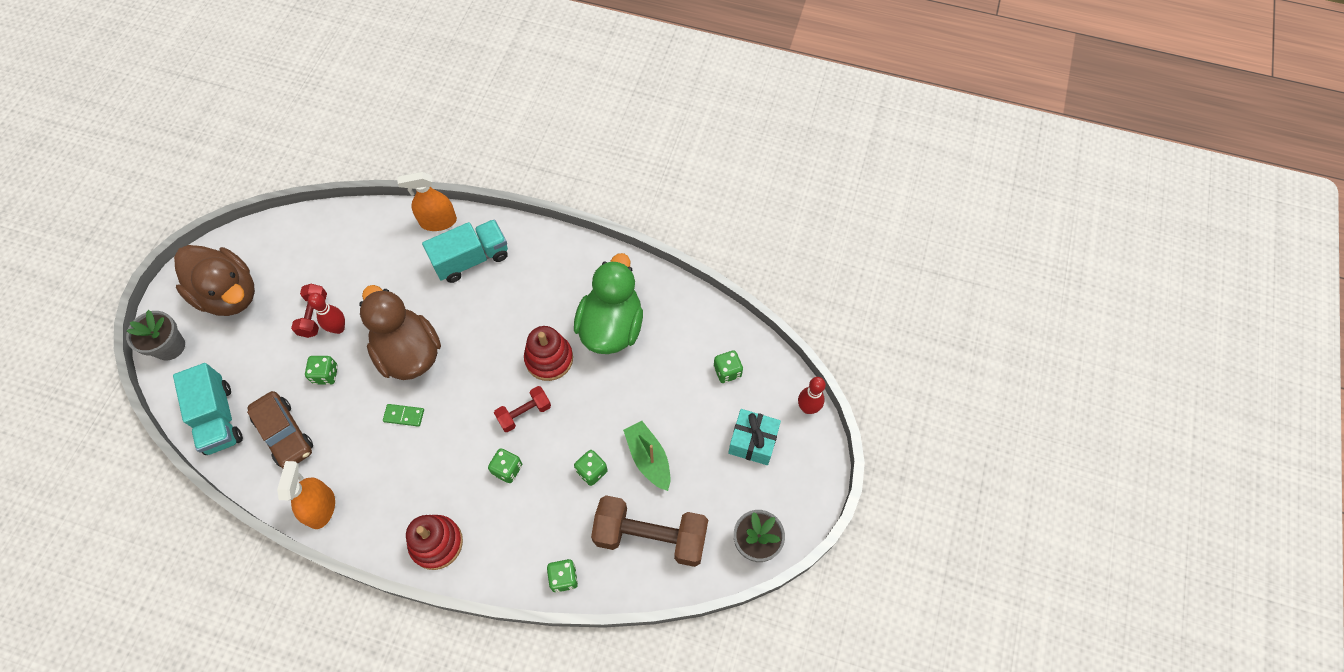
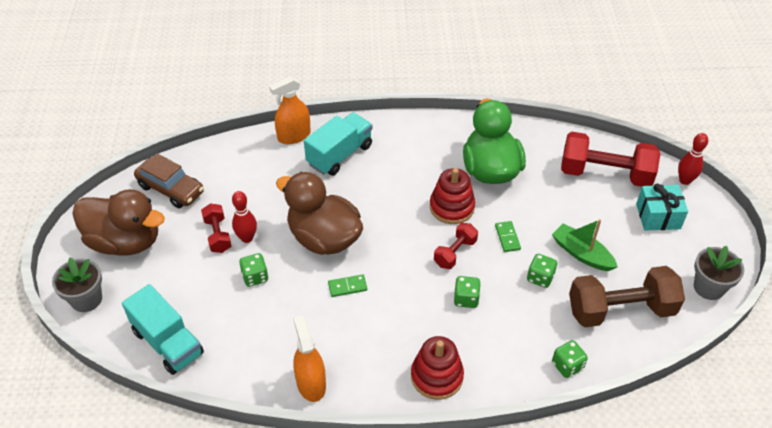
camera: 20 degrees left, 15 degrees down
(285, 434) = (241, 335): brown car -> brown car (171, 189)
(585, 413) = (507, 237): none -> green domino
(727, 371) = (605, 174): green dice -> red dumbbell

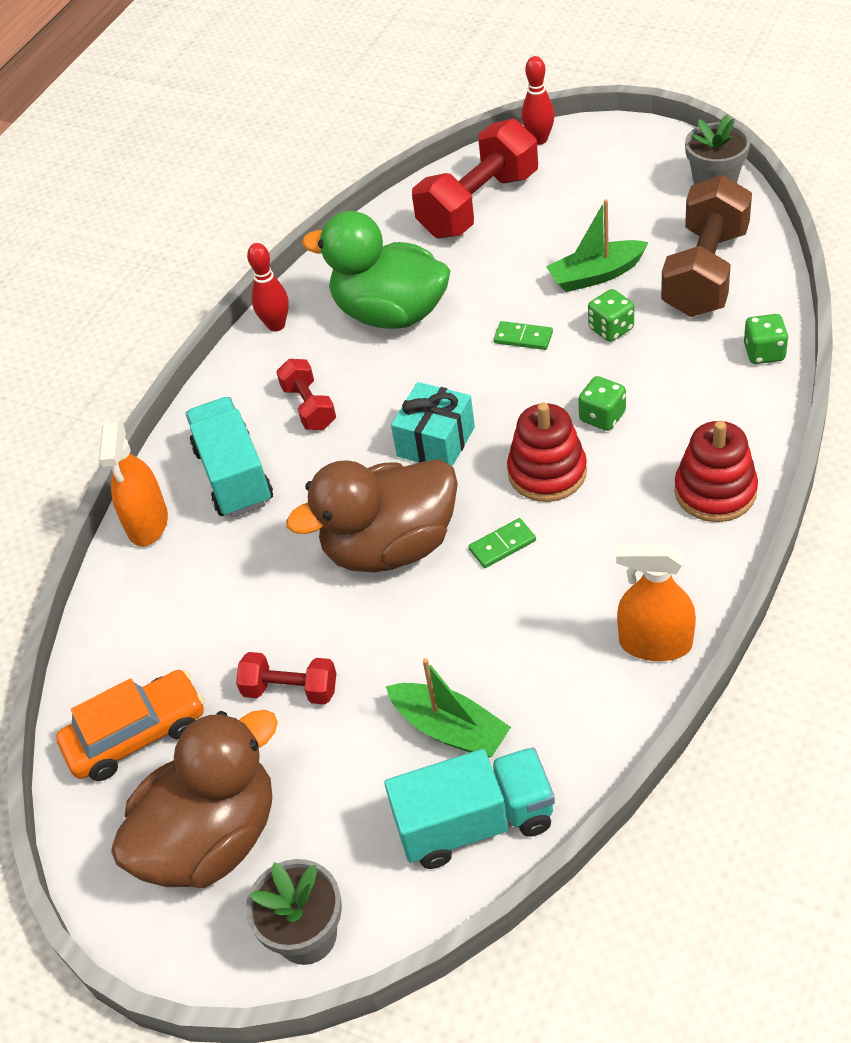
camera: 55 degrees left, 0 degrees up
(171, 189) = (137, 735): brown car -> orange car
(219, 310) = (450, 729): none -> green boat
(247, 238) = (323, 649): red bowling pin -> red bowling pin (276, 325)
(255, 277) = (411, 660): green dice -> none
(347, 287) = (502, 545): green domino -> green domino turned 45 degrees clockwise
(452, 207) = (430, 377): red stacking toy -> red stacking toy (547, 472)
(455, 253) = (515, 401): red dumbbell -> red dumbbell (309, 407)
(658, 216) = (580, 184): turquoise gift -> turquoise gift (436, 442)

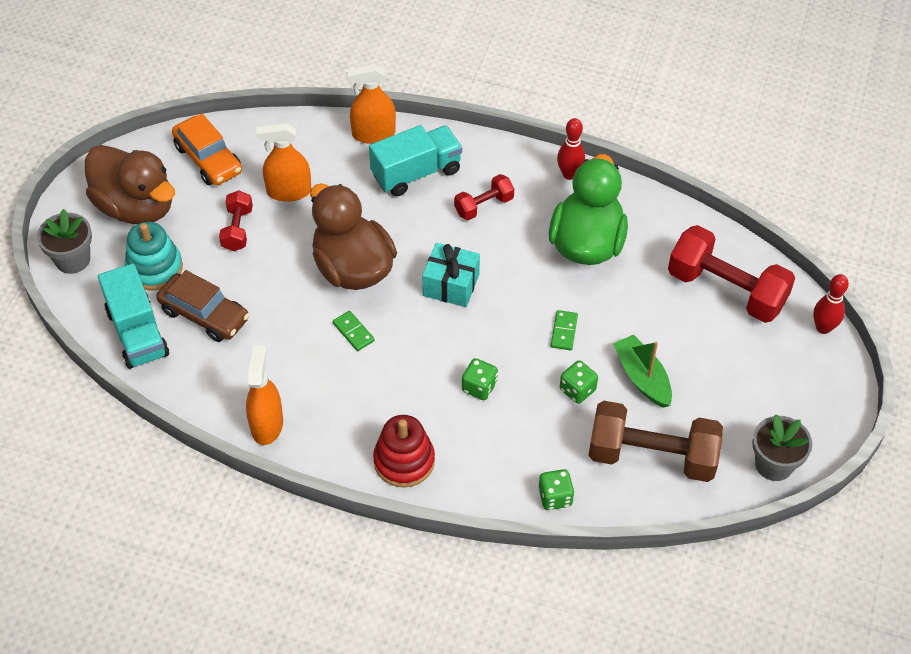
camera: 75 degrees right, 5 degrees up
(231, 625) = (289, 191): none -> orange spray bottle
(347, 804) = (154, 268): none -> turquoise stacking toy
(450, 729) = (204, 315): green boat -> brown car
(547, 472) = (422, 355): red stacking toy -> none

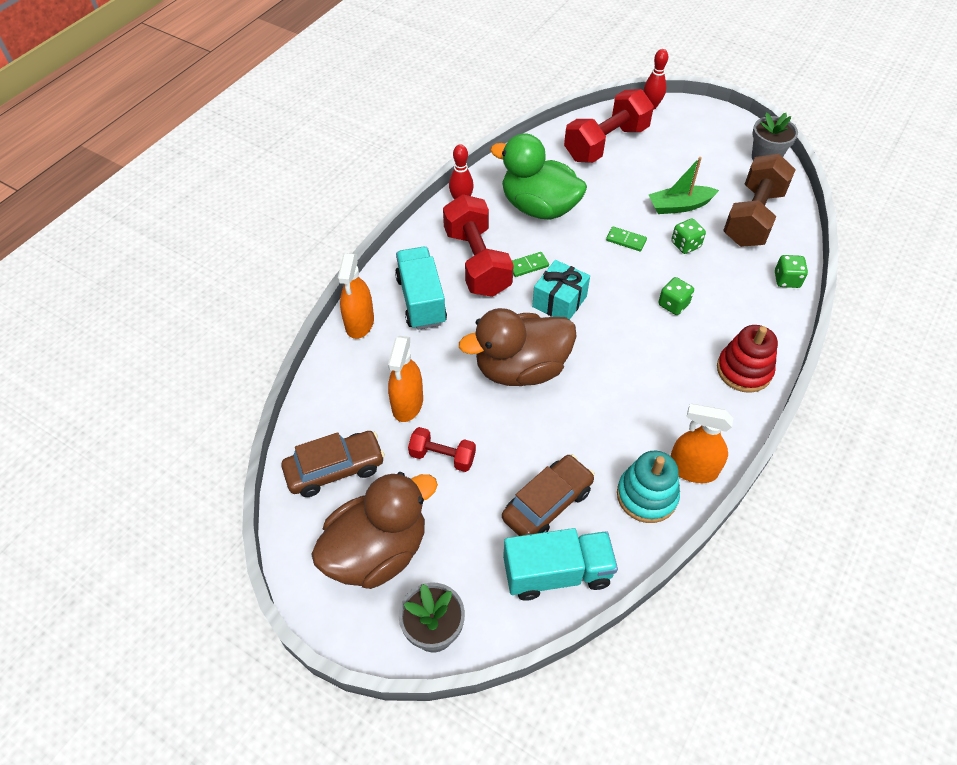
camera: 75 degrees left, 0 degrees up
(154, 268) = (472, 544): turquoise stacking toy -> turquoise stacking toy (646, 496)
(208, 159) = (335, 469): orange car -> brown car
(353, 332) = (596, 382): green domino -> green domino (528, 266)
(484, 206) = (477, 262): red dumbbell -> red dumbbell, size x1.93

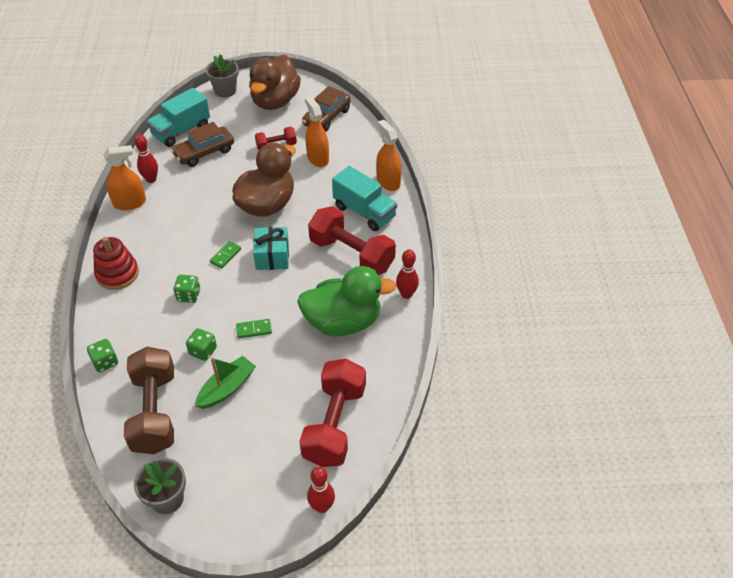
camera: 145 degrees right, 5 degrees down
(528, 266) = (313, 270): green domino -> green domino (225, 256)
(547, 504) = (204, 152): brown car -> brown car turned 45 degrees clockwise
(646, 496) = (151, 179): turquoise stacking toy -> red bowling pin

